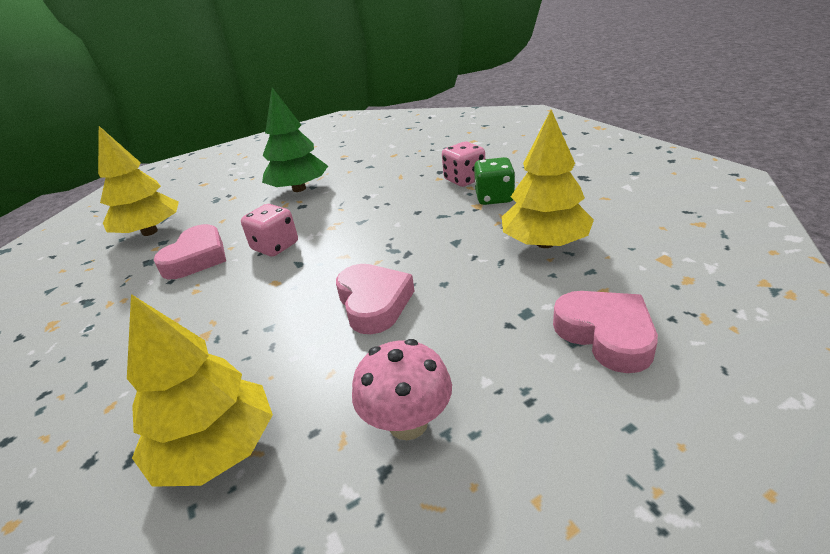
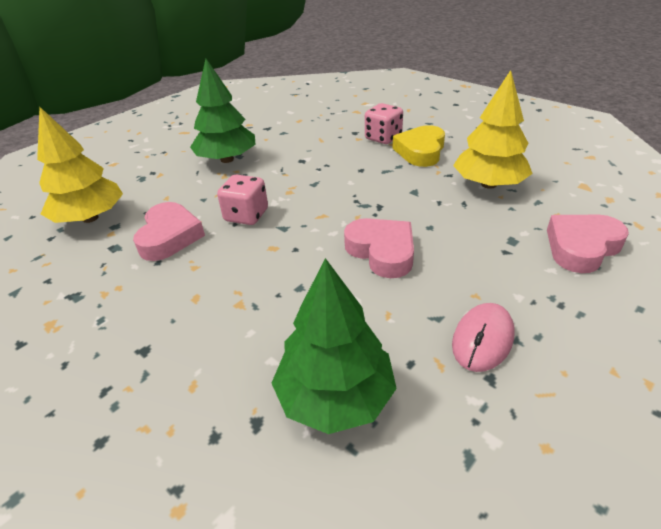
camera: 20 degrees left, 5 degrees up
(217, 450) = (335, 396): yellow tree -> green tree
(408, 423) = (483, 339): pink mushroom -> pink mouse
(494, 198) = (420, 151): green dice -> yellow heart
(606, 335) = (581, 247): pink heart -> pink heart turned 75 degrees counterclockwise

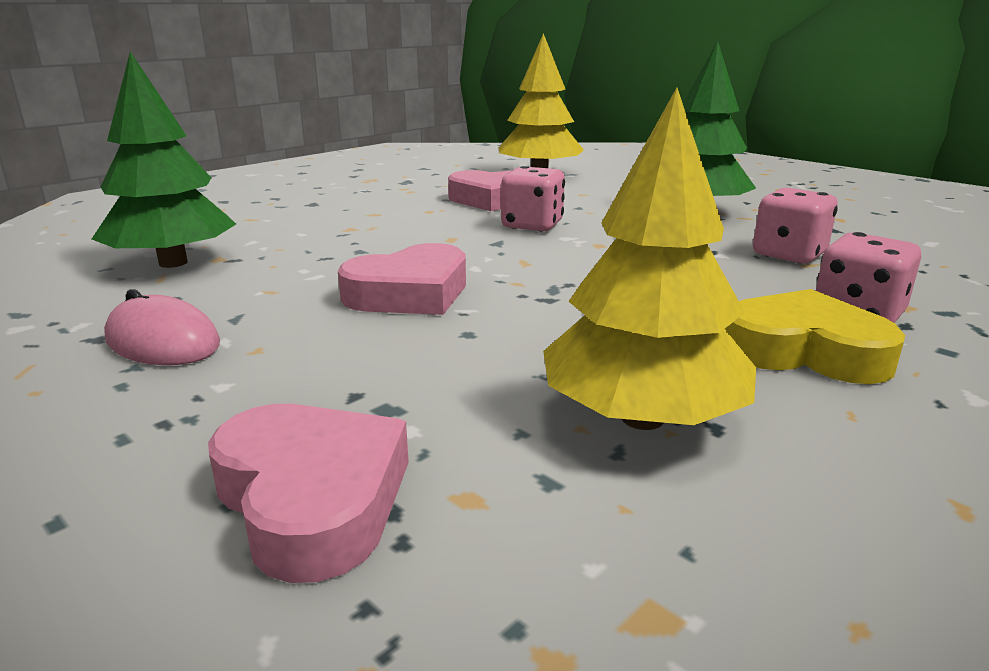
camera: 90 degrees right, 15 degrees down
(308, 142) = (789, 255): none -> pink dice

